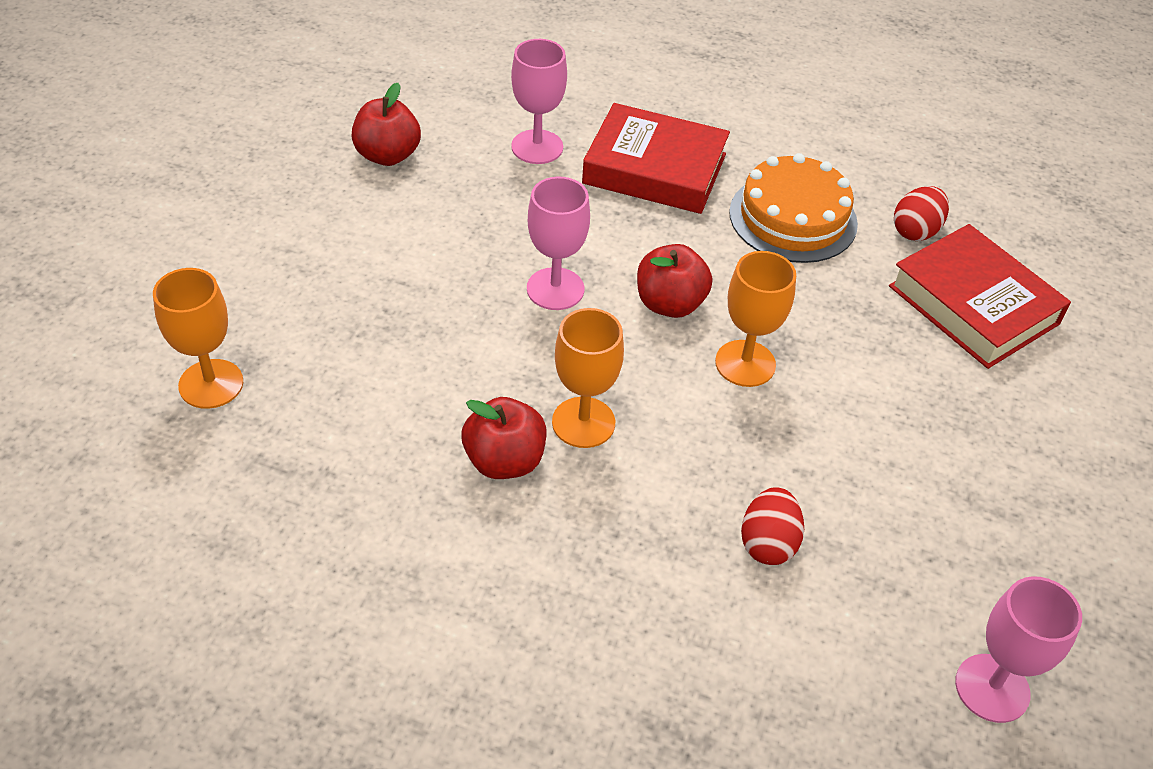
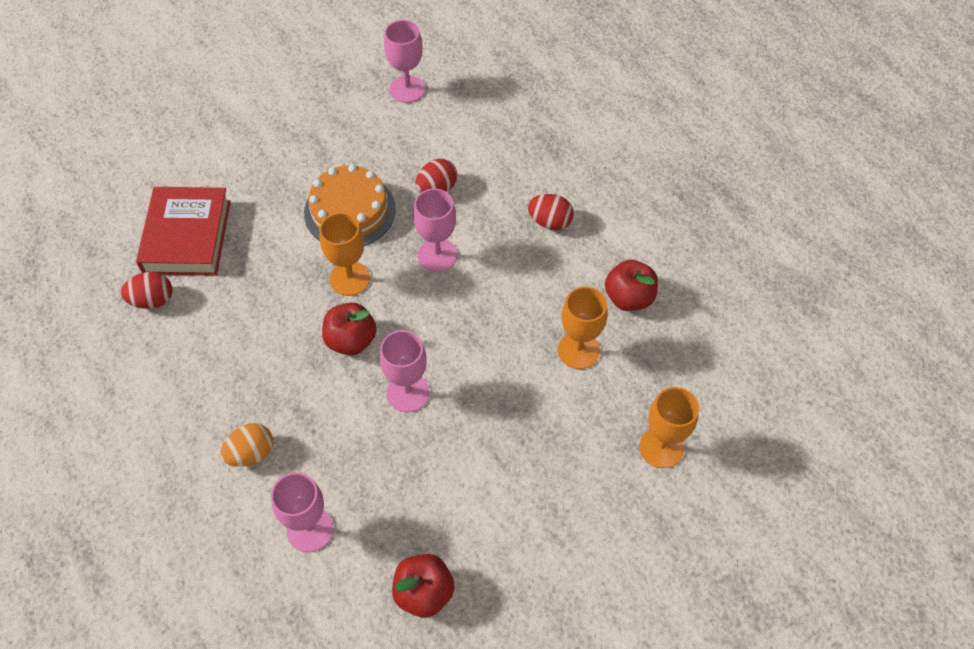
camera: 140 degrees left, 10 degrees up
(504, 461) = (527, 300): red apple -> red apple (629, 298)
(563, 591) = (550, 222): none -> red egg
(583, 422) = (468, 297): orange goblet -> orange goblet (578, 350)
(654, 169) = (251, 453): red book -> orange egg
(672, 451) = (437, 255): none -> pink goblet
(793, 218) = (211, 355): orange cake -> orange cake (349, 211)

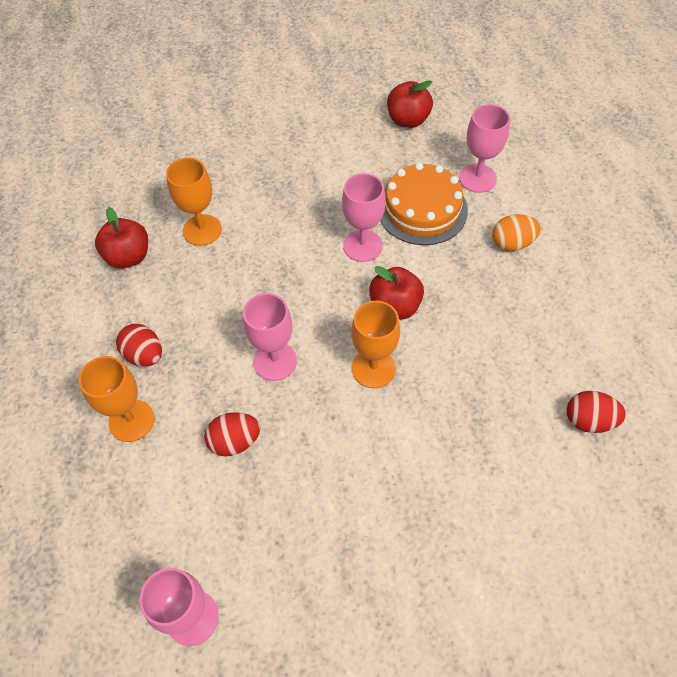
camera: 155 degrees left, 0 degrees up
(187, 237) = (540, 488): red book -> none
(349, 211) = (343, 450): orange cake -> orange cake (422, 209)
(661, 447) = (190, 146): orange goblet -> orange goblet (131, 420)

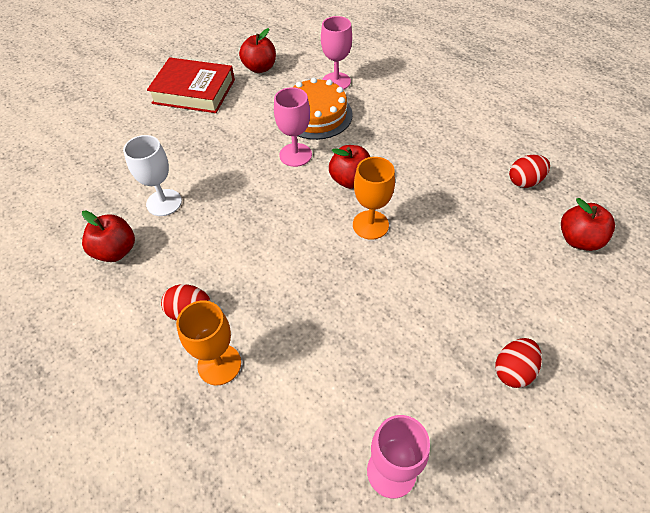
camera: 35 degrees left, 5 degrees down
(202, 230) = (164, 202): orange goblet -> white goblet
(234, 441) = (315, 328): red egg -> red egg (513, 370)
(275, 361) = (297, 258): pink goblet -> none
(320, 116) = (194, 91): none -> red book
(512, 243) = (391, 108): orange egg -> none
(587, 526) = (578, 240): none -> red apple

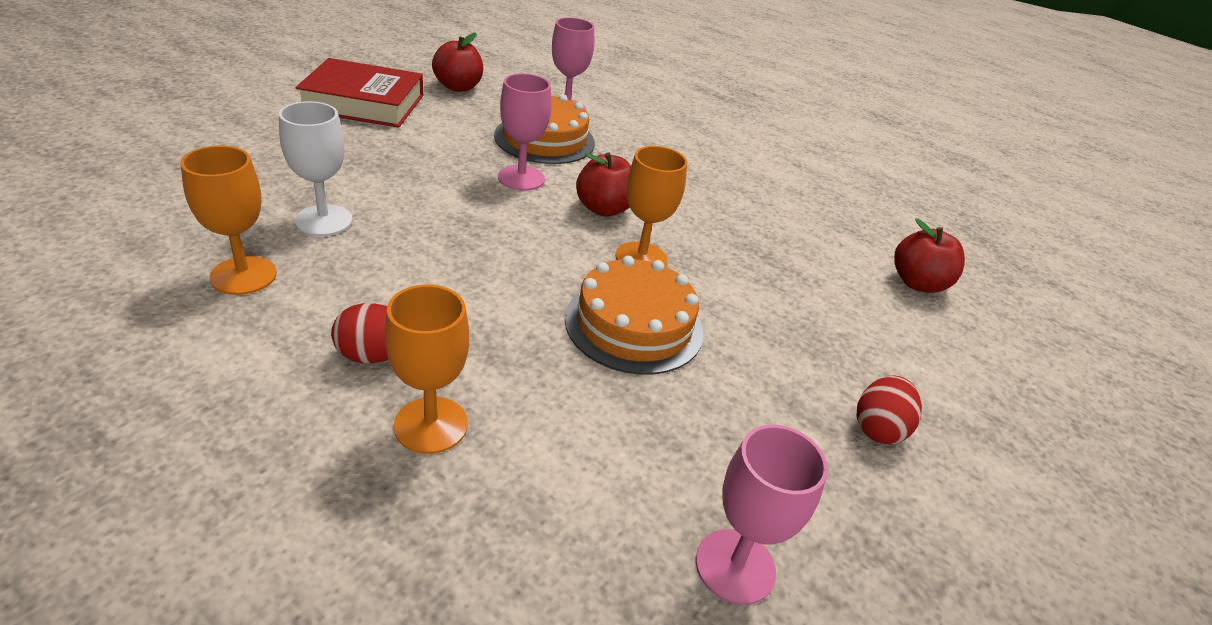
camera: 15 degrees left, 15 degrees down
(116, 251) = (243, 275): red apple -> orange goblet
(356, 284) = (634, 325): none -> orange cake
(524, 181) = (833, 221): red egg -> none

